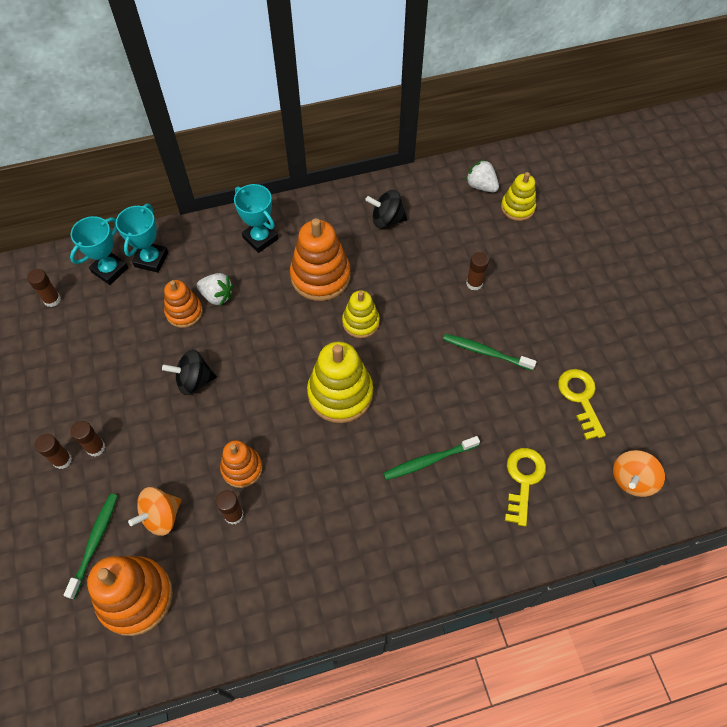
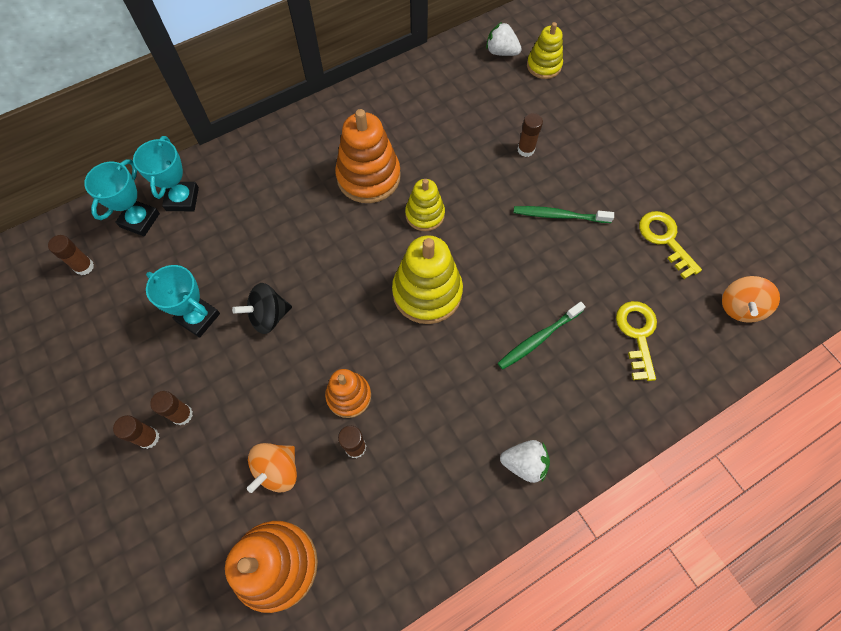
camera: 15 degrees left, 5 degrees up
(95, 543) = (212, 518): green toothbrush -> none
(184, 312) = (235, 246): orange stacking toy -> none
(217, 296) = (266, 221): white strawberry -> white strawberry (524, 463)
(260, 238) = (293, 151): turquoise trophy -> turquoise trophy (198, 317)
(386, 219) = (418, 105): black spinning top -> none

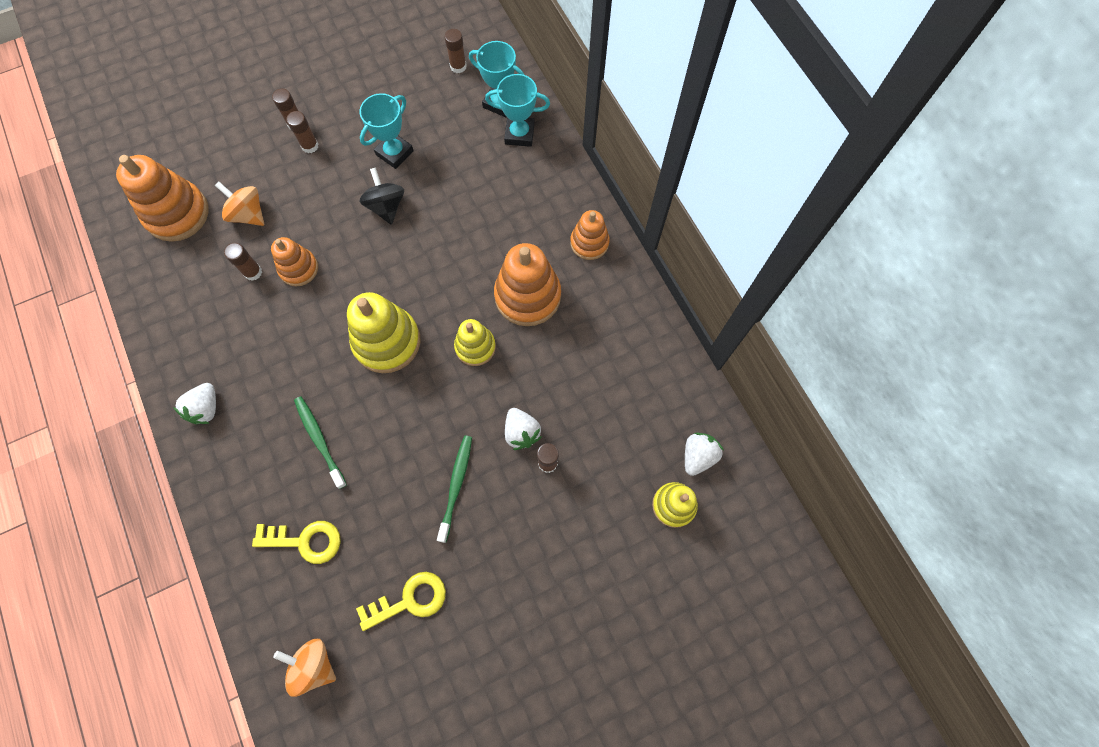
camera: 95 degrees right, 5 degrees up
(310, 133) = (589, 243): none -> orange stacking toy
(502, 171) = (521, 432): none -> white strawberry

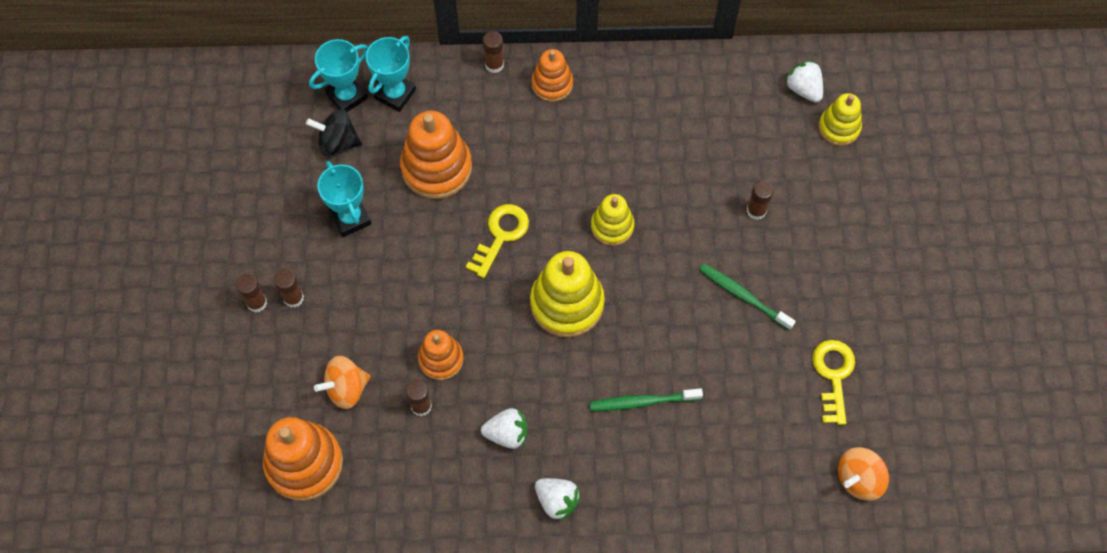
camera: 65 degrees left, 5 degrees down
(305, 541) = (739, 449): yellow key -> yellow key (501, 235)
(386, 206) = (412, 249): black spinning top -> black spinning top (337, 142)
(458, 66) = (277, 117): brown glue stick -> brown glue stick (494, 65)
(521, 432) = (717, 221): white strawberry -> white strawberry (507, 434)
(527, 296) = (581, 160): orange stacking toy -> orange stacking toy (436, 168)

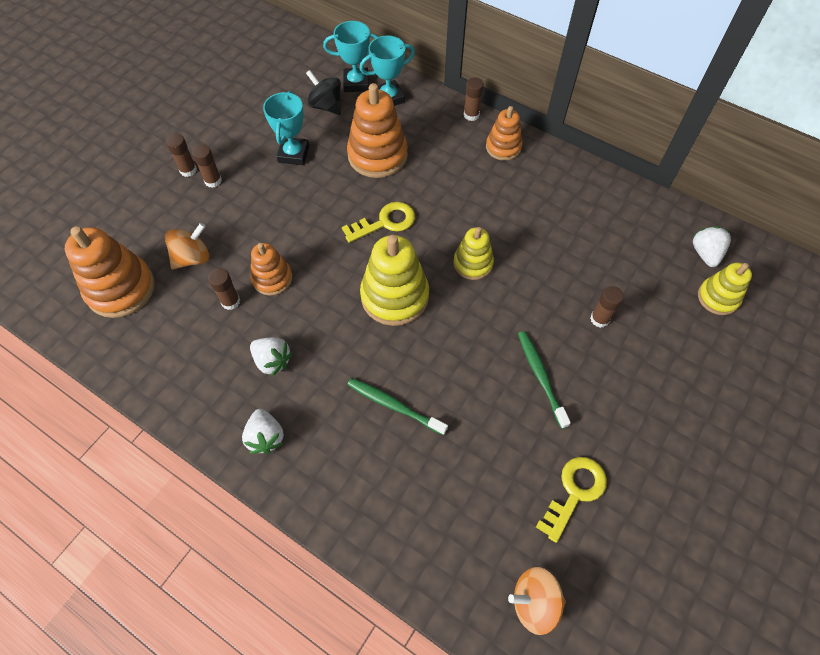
camera: 35 degrees right, 5 degrees down
(346, 389) = (192, 258): orange spinning top -> orange spinning top turned 135 degrees clockwise

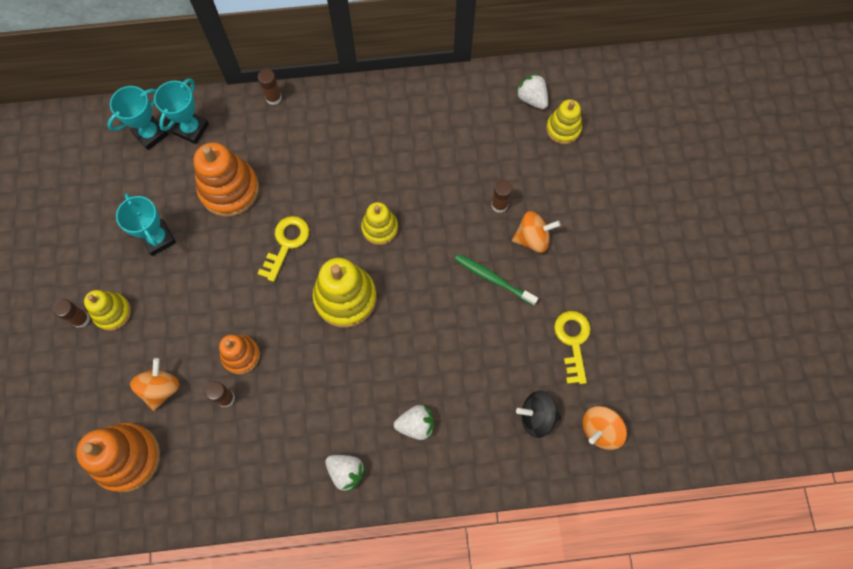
camera: 40 degrees left, 10 degrees up
(213, 181) = (112, 312): brown glue stick -> yellow stacking toy
(272, 361) = (300, 416): white strawberry -> white strawberry (416, 425)
(326, 106) = (144, 174): black spinning top -> black spinning top (537, 416)
(394, 405) = (414, 378): green toothbrush -> none
(503, 147) = (323, 110): orange stacking toy -> none
(609, 369) = (532, 238): none -> orange spinning top

